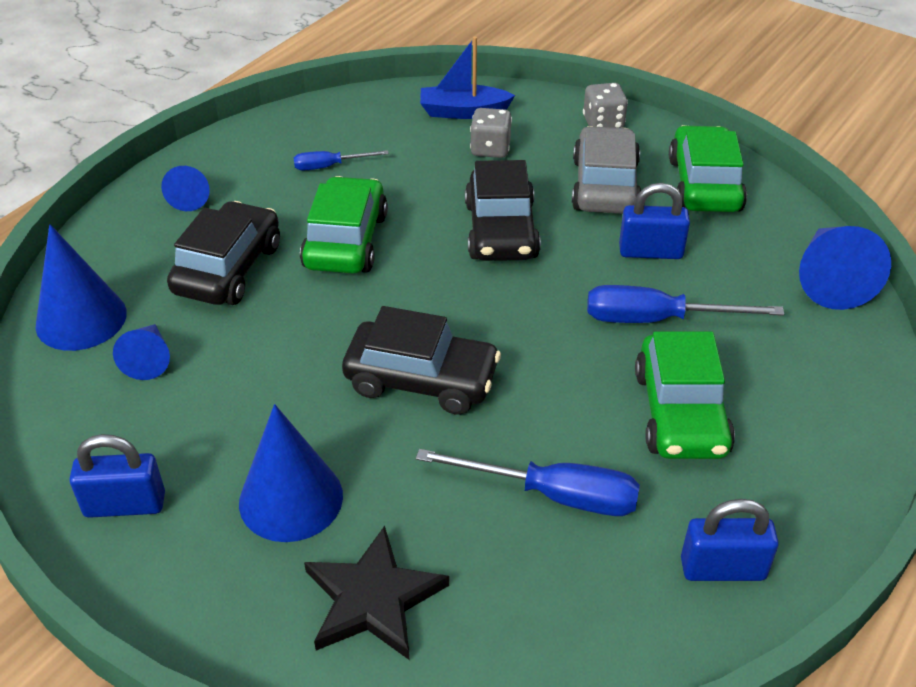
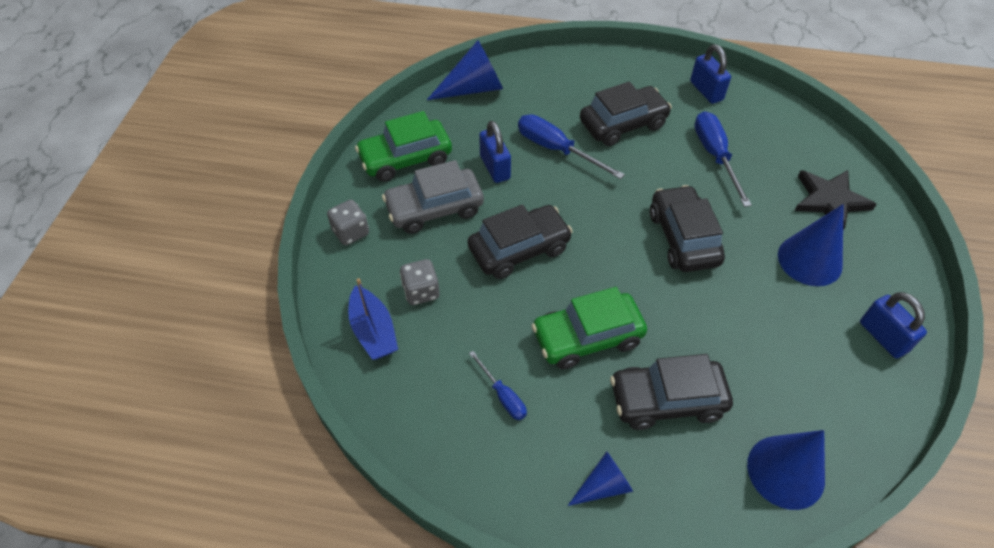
camera: 115 degrees left, 10 degrees up
(149, 359) = (782, 397): blue cone -> none
(657, 319) = (556, 149): blue screwdriver -> blue screwdriver turned 150 degrees clockwise
(680, 413) = (623, 124): green car -> black car

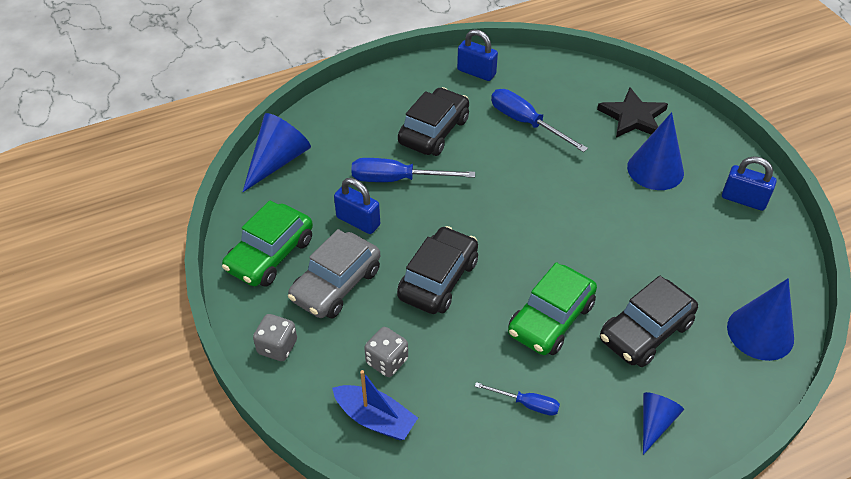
camera: 35 degrees left, 5 degrees down
(683, 238) = (556, 200): black car -> none

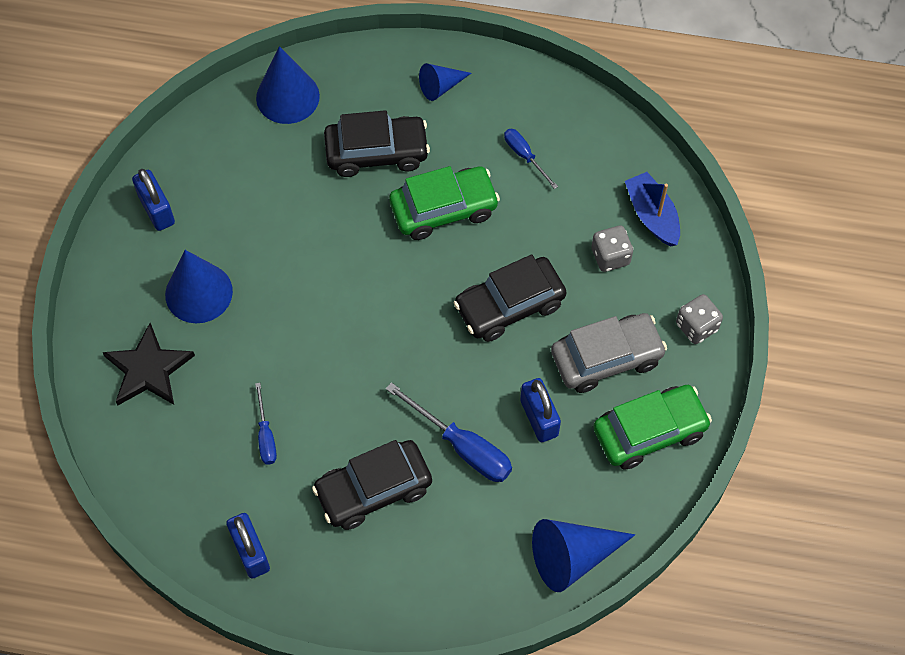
camera: 145 degrees left, 15 degrees up
(526, 123) = (266, 436): blue screwdriver -> blue screwdriver, size x0.57

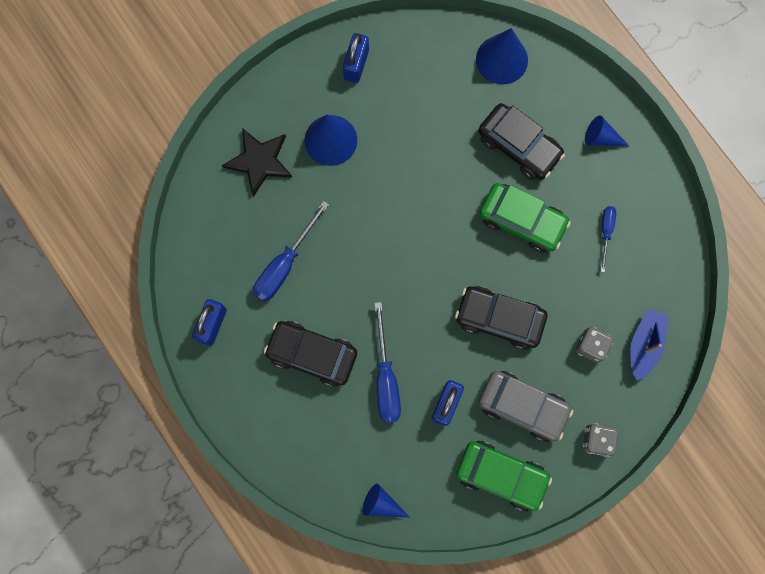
camera: 45 degrees right, 15 degrees up
(266, 436) = (285, 264): blue screwdriver -> blue screwdriver, size x1.74
(572, 557) = (381, 503): blue cone -> blue cone, size x0.59

